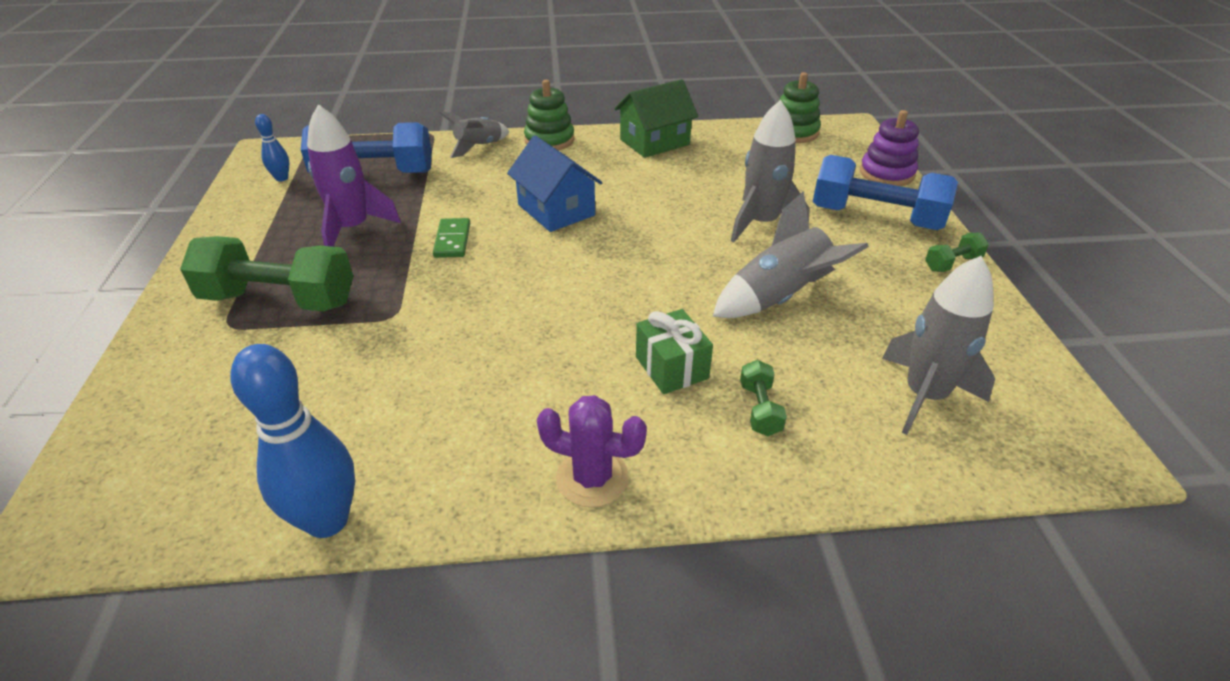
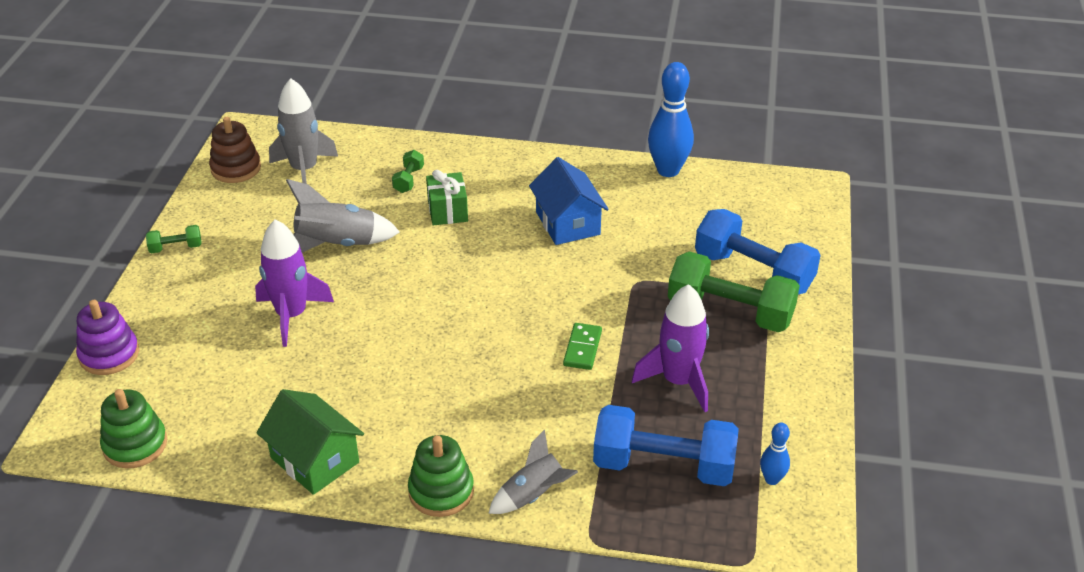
camera: 165 degrees left, 0 degrees up
(556, 210) = (474, 368): blue house -> blue house (567, 223)
(592, 478) = (523, 165): purple cactus -> none
(654, 142) = (315, 460): green house -> green house turned 60 degrees clockwise
(761, 223) = (291, 315): grey rocket -> purple rocket
(875, 217) = (184, 302): blue dumbbell -> blue dumbbell (753, 272)
(1020, 379) = (236, 168): none -> brown stacking toy

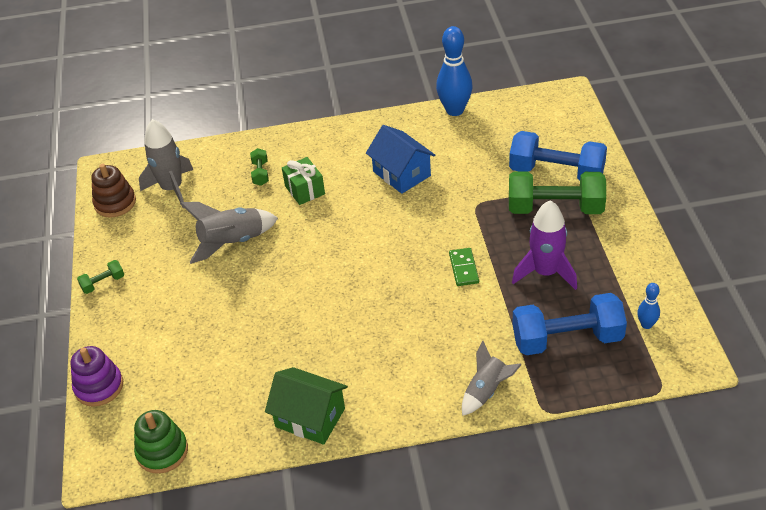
camera: 15 degrees left, 5 degrees up
(291, 315) = (228, 310): purple rocket -> none
(441, 491) = (418, 410): green stacking toy -> none

